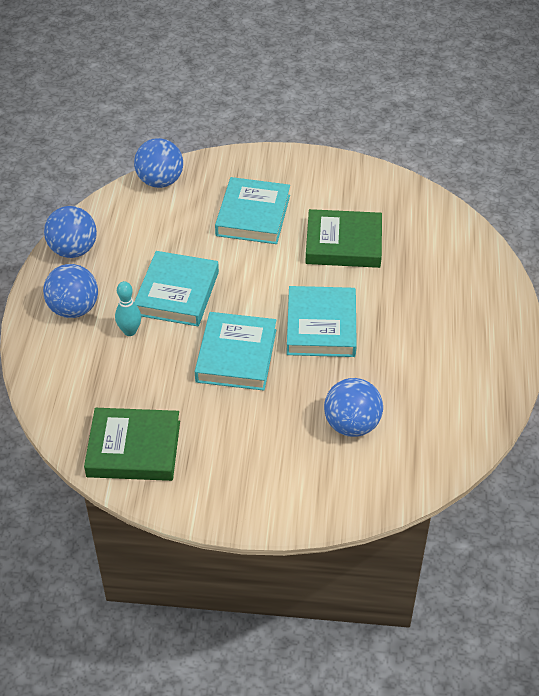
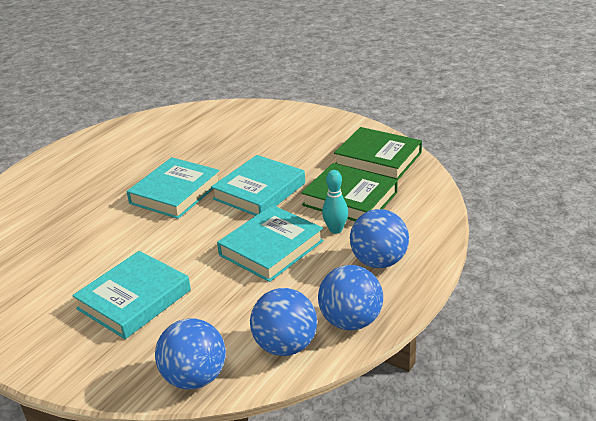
camera: 150 degrees left, 15 degrees down
(343, 243) = (84, 247): green book -> green book (349, 199)
(352, 425) = (217, 138): blue ball -> blue ball (285, 346)

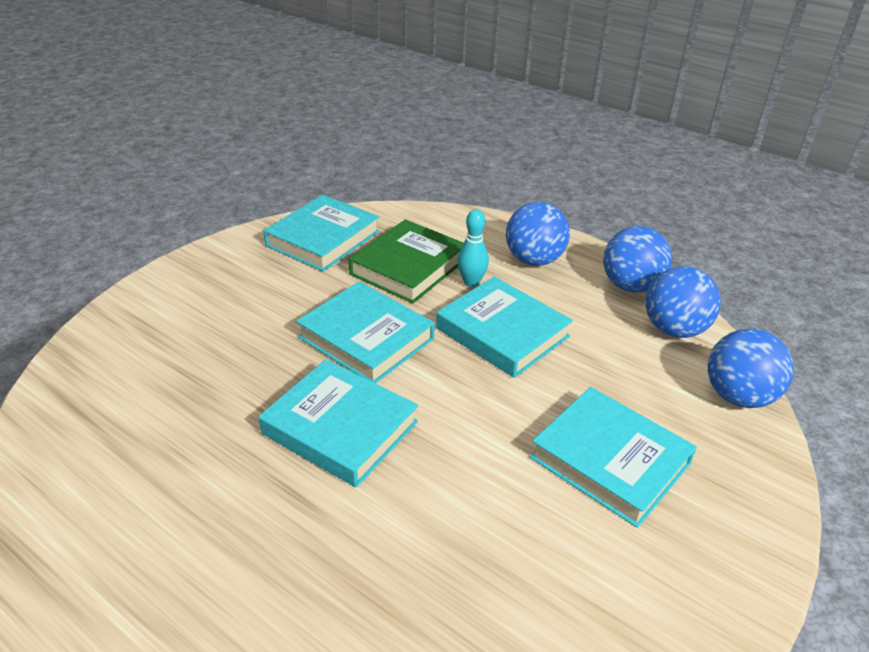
camera: 90 degrees left, 5 degrees up
(378, 159) = (323, 239): green book -> turquoise book

